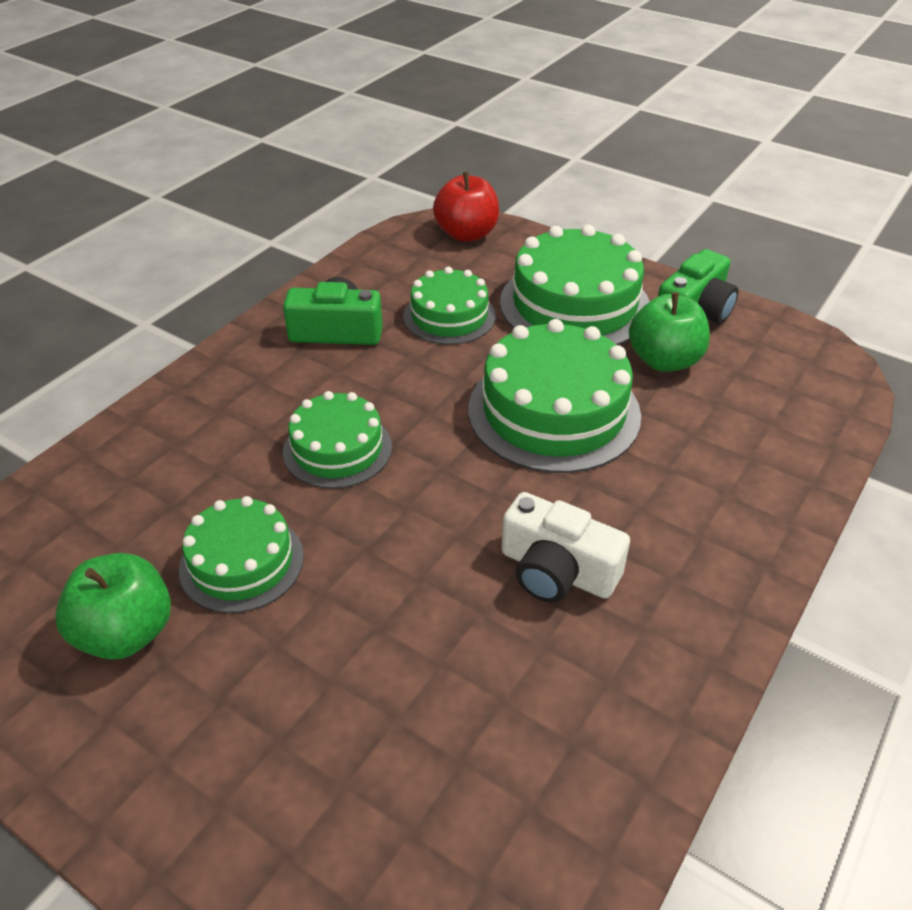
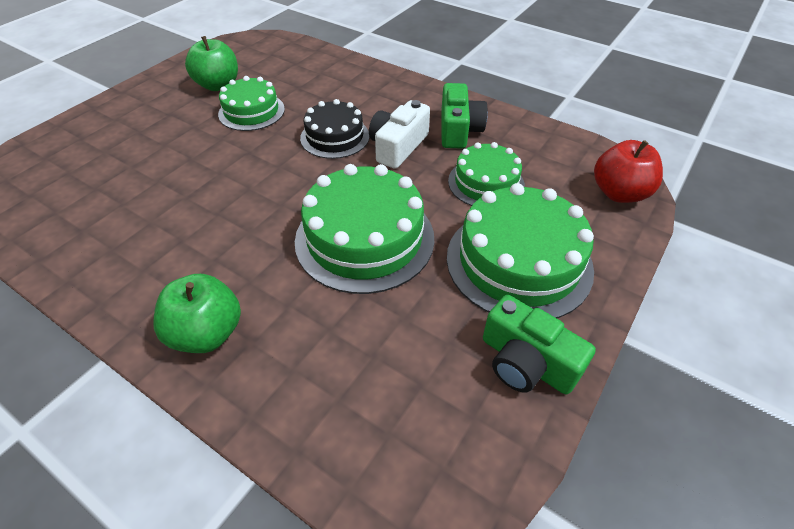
camera: 90 degrees right, 5 degrees up
(337, 449) = (335, 137): green cake -> black cake
(557, 571) = (205, 231): white camera -> white camera (398, 146)
(664, 360) = (436, 322): green apple -> green apple (207, 333)

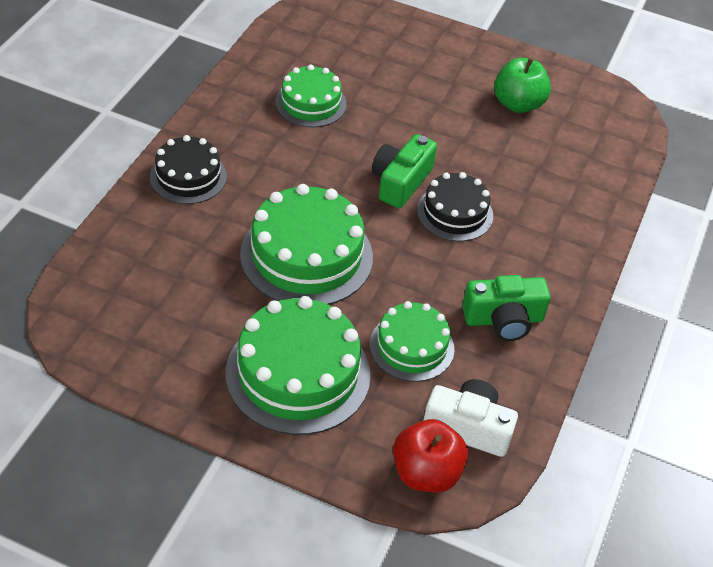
camera: 75 degrees right, 0 degrees up
(207, 333) = (188, 176): green apple -> black cake
(251, 111) = (478, 140): green cake -> green cake (310, 103)
(398, 146) = (453, 267): white camera -> white camera (468, 427)
(526, 362) = (182, 376): green camera -> green camera (400, 181)

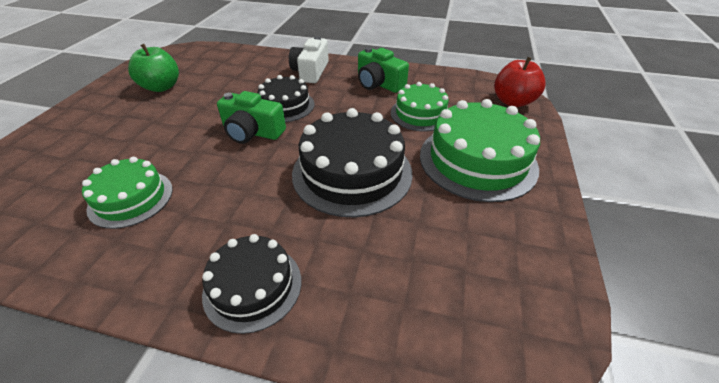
camera: 95 degrees left, 5 degrees down
(306, 255) = (352, 172): green cake -> black cake
(468, 427) = (469, 90): white camera -> white camera (310, 71)
(503, 319) = (378, 83): green camera -> green camera turned 150 degrees clockwise

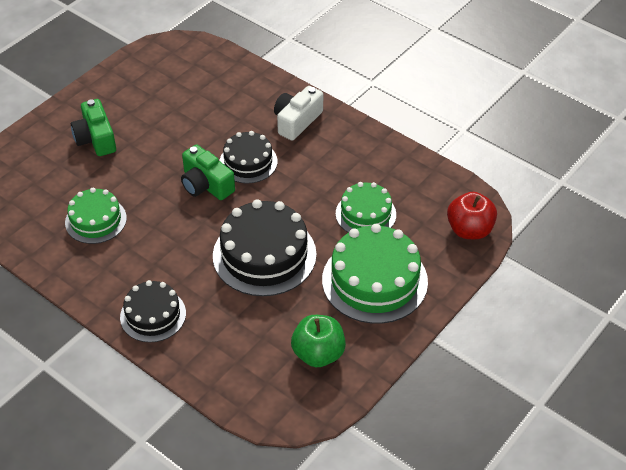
camera: 25 degrees right, 5 degrees up
(161, 87) = (147, 99): green apple -> green apple (318, 354)
(378, 83) = (354, 161): green camera -> green camera (96, 138)

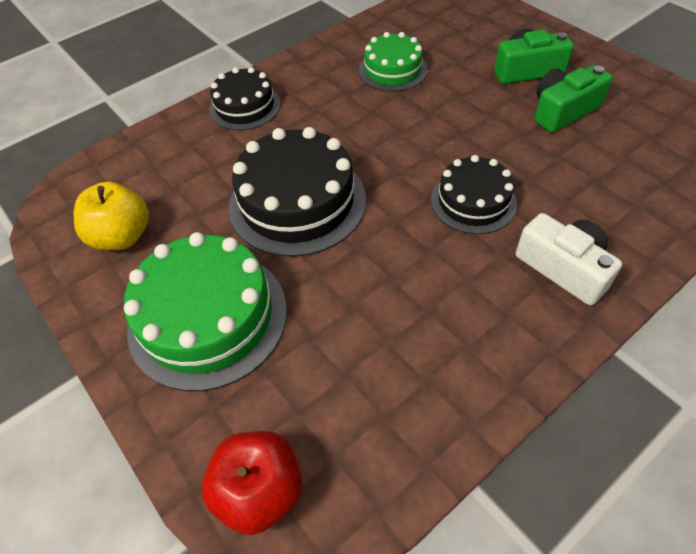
camera: 105 degrees right, 5 degrees up
(206, 184) = (434, 157): green camera -> green camera (563, 111)
(318, 354) = (122, 236): green apple -> yellow apple
(365, 214) = (340, 329): green cake -> none

